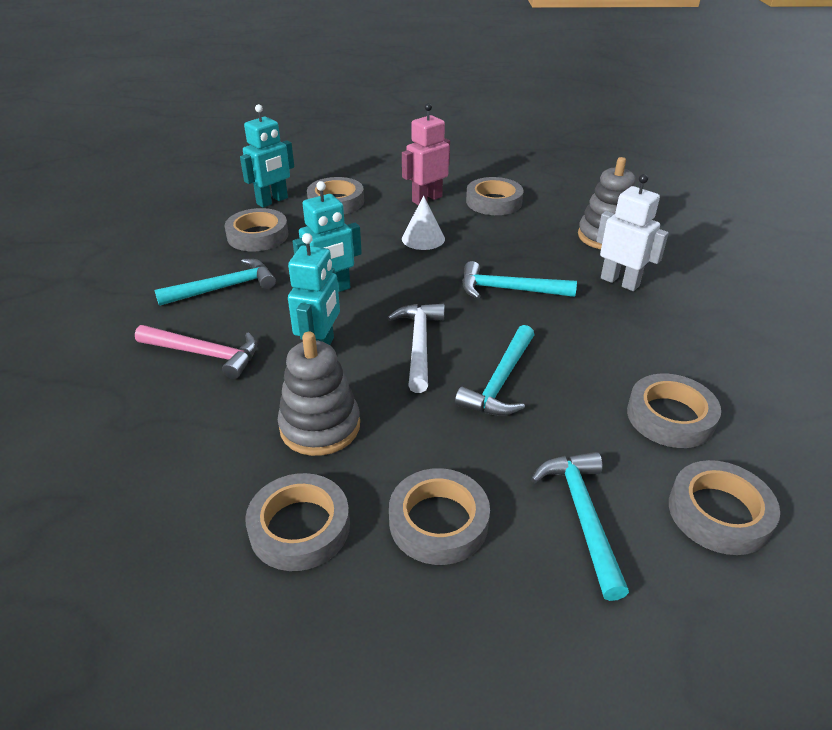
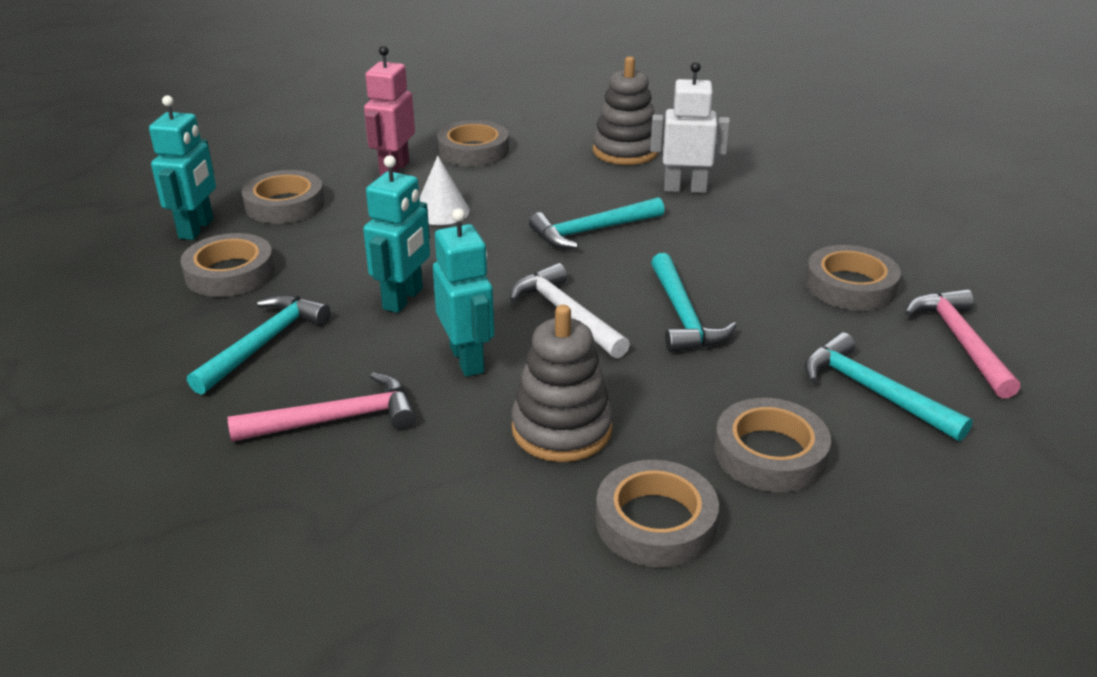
camera: 35 degrees left, 5 degrees down
(719, 513) = (960, 342): grey tape -> pink hammer

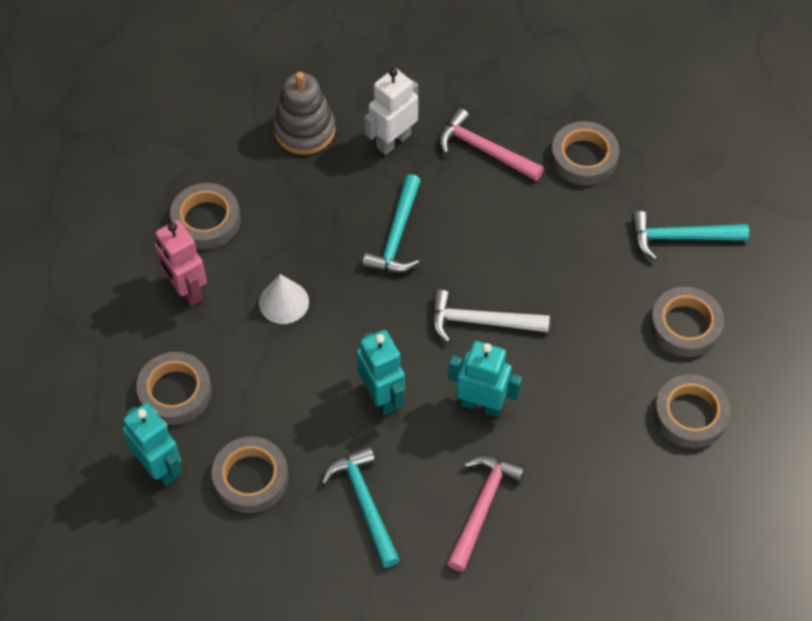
camera: 50 degrees left, 25 degrees up
(561, 429) = (586, 403): grey stacking toy -> none
(682, 316) = (536, 265): turquoise hammer -> none
(960, 342) = (677, 159): pink hammer -> pink hammer (484, 150)

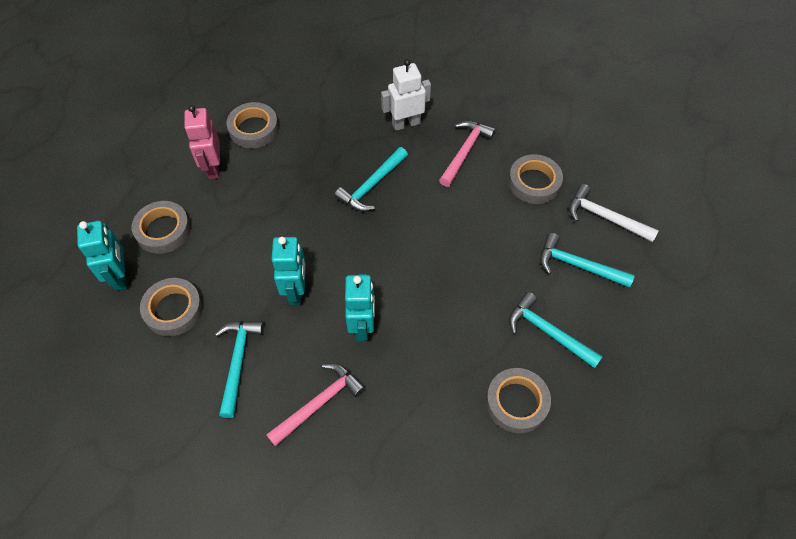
camera: 25 degrees right, 0 degrees up
(284, 302) = (270, 200): white cone -> none
(304, 130) = (351, 96): grey stacking toy -> none
(480, 321) = (396, 267): white hammer -> white hammer (605, 217)
(481, 405) = (362, 326): turquoise robot -> turquoise robot turned 45 degrees clockwise
(484, 150) = (465, 152): pink hammer -> pink hammer turned 60 degrees clockwise
(685, 326) = (548, 332): grey tape -> turquoise hammer

